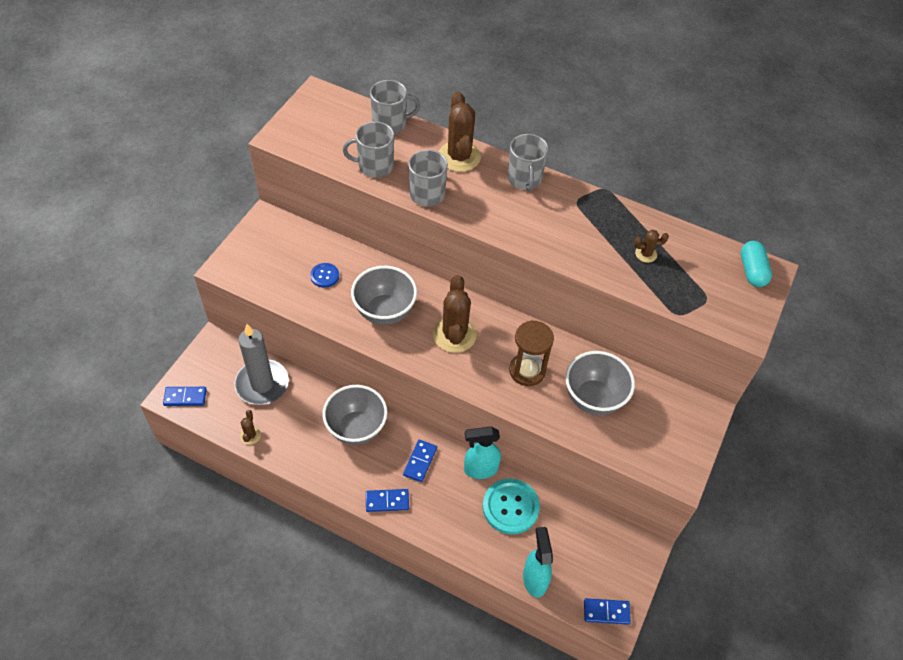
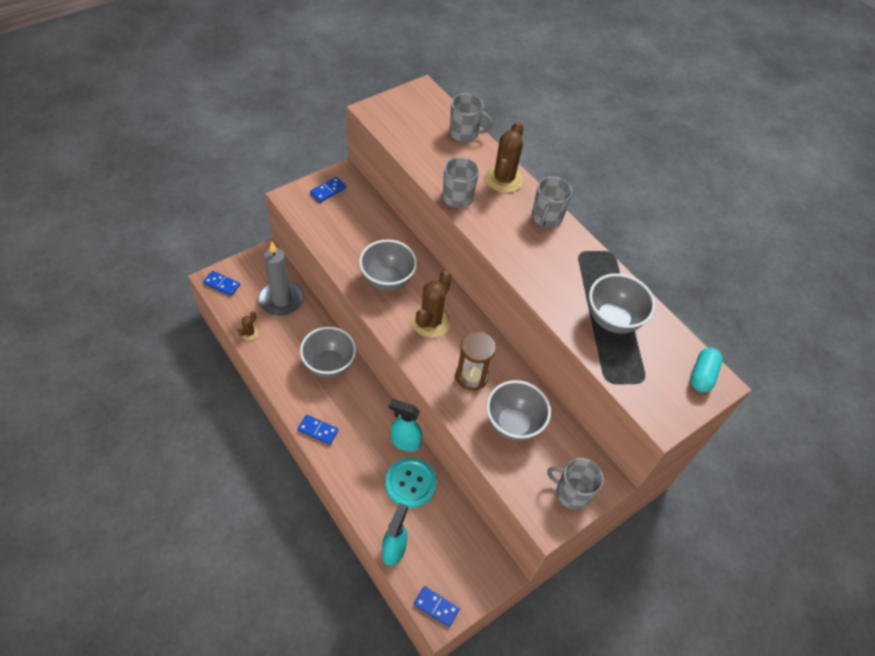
camera: 25 degrees right, 0 degrees up
(324, 276) = (359, 234): blue button -> none
(374, 166) = (430, 160): grey mug -> grey mug (572, 492)
(420, 461) = (362, 413): blue domino -> blue domino (328, 191)
(646, 254) = (612, 320): brown cactus -> grey bowl

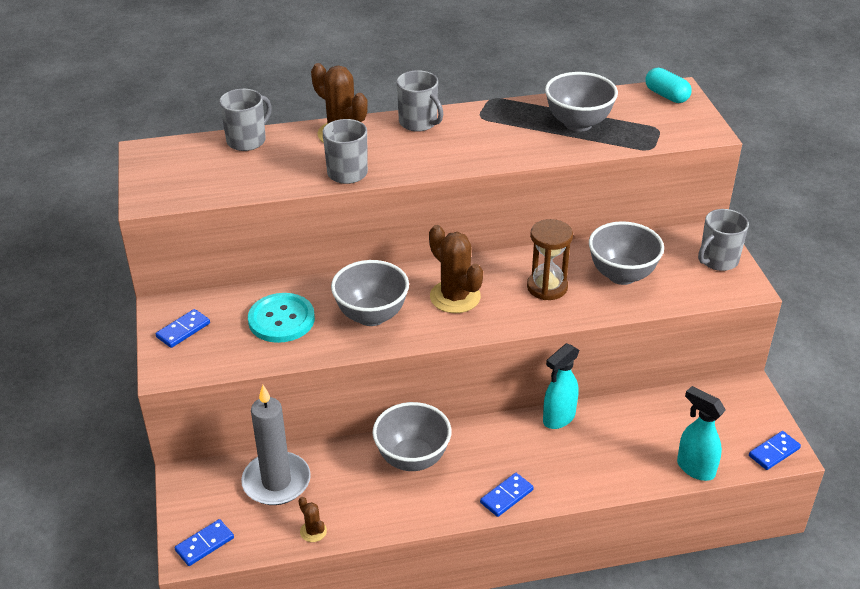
camera: 60 degrees left, 15 degrees down
(328, 191) = (183, 330): blue domino -> blue domino turned 60 degrees clockwise
(410, 483) = (615, 429): turquoise button -> turquoise button (281, 319)

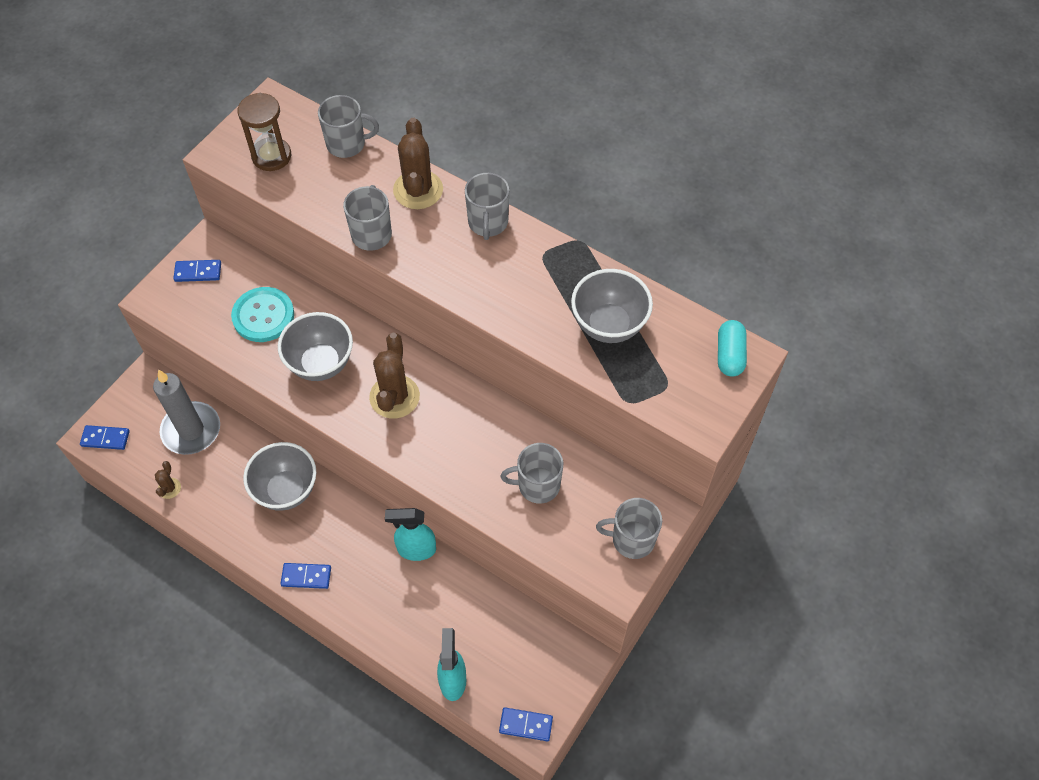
camera: 45 degrees right, 20 degrees up
(547, 287) = (468, 446): brown hourglass -> brown hourglass (271, 156)
(622, 275) = (537, 485): grey bowl -> grey mug

